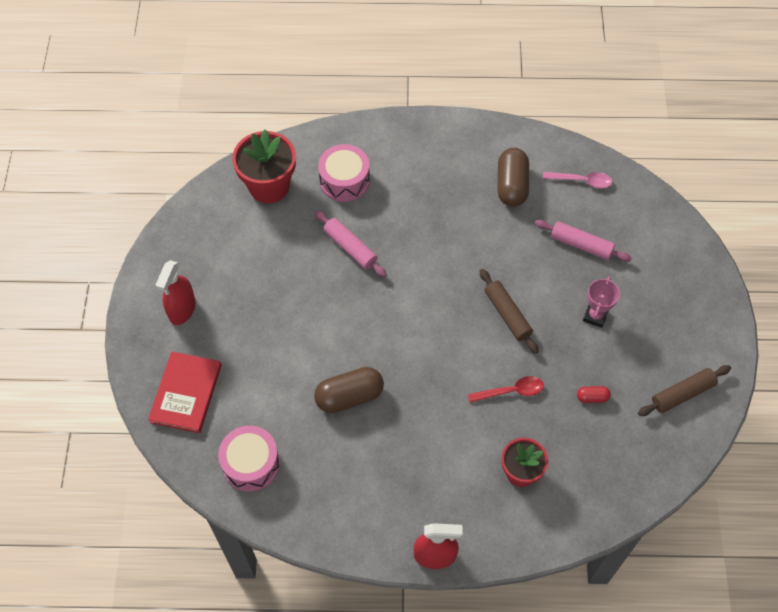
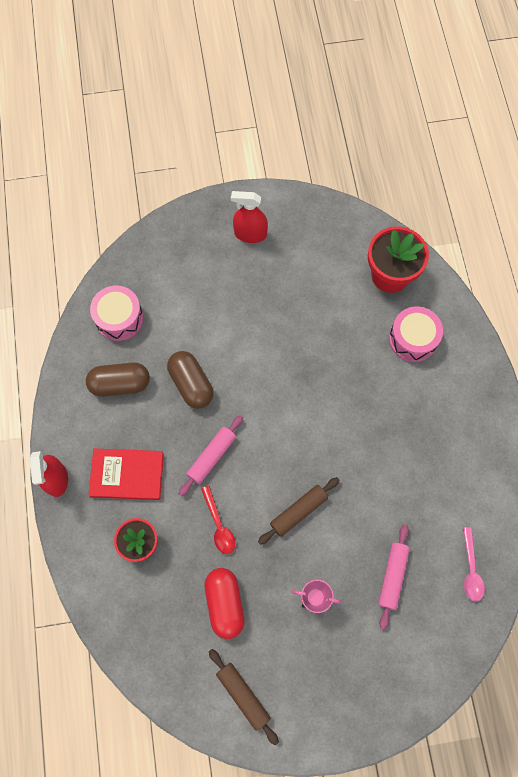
camera: 80 degrees right, 10 degrees up
(186, 393) = (173, 255): red book -> red book (127, 475)
(350, 248) = (340, 357): pink rolling pin -> pink rolling pin (211, 457)
(511, 185) = (447, 497): brown capsule -> brown capsule (120, 384)
(592, 397) = (225, 603): red capsule -> red capsule, size x2.11

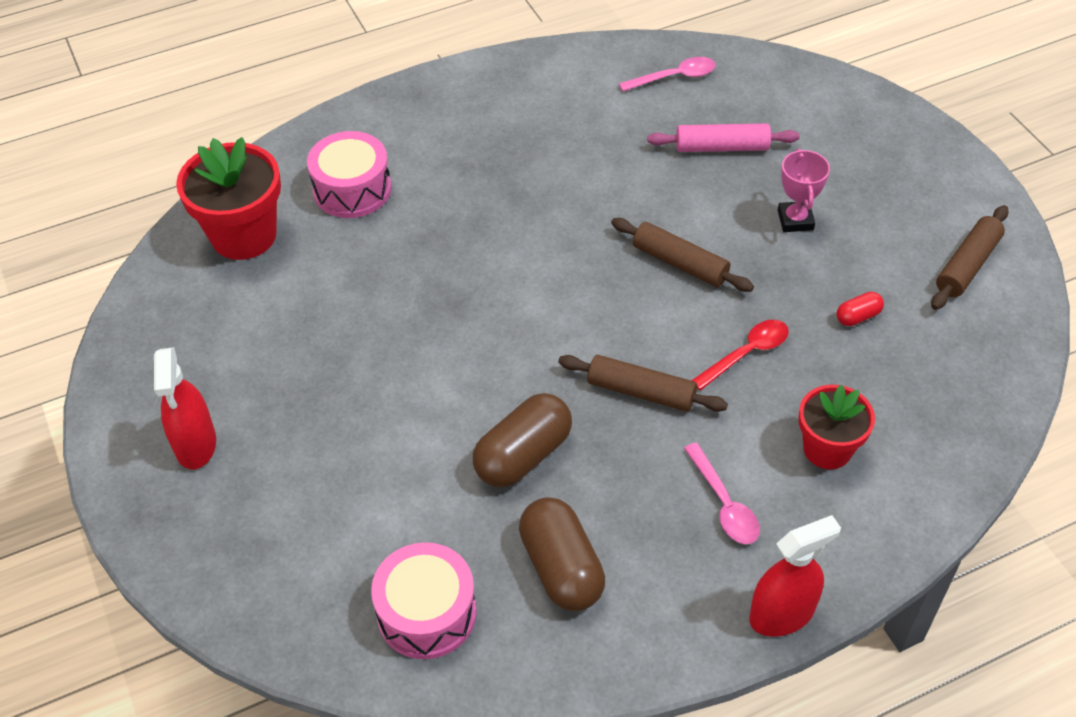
camera: 105 degrees left, 20 degrees down
(127, 475) = (724, 504): red book -> pink spoon
(211, 457) = (641, 392): pink rolling pin -> brown rolling pin
(225, 603) = (858, 316): red capsule -> red capsule, size x0.47

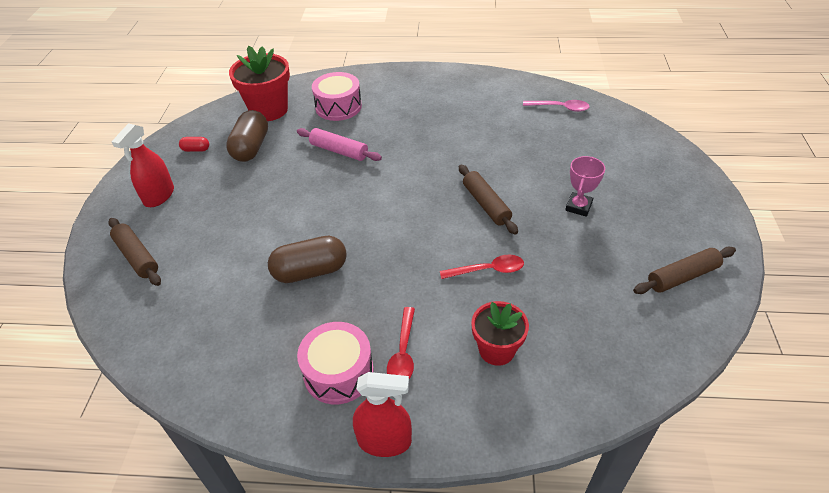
camera: 30 degrees right, 5 degrees down
(427, 613) = (186, 332): pink drum -> pink drum (338, 372)
(561, 568) = (277, 344): brown capsule -> brown capsule (251, 147)
(641, 392) = (405, 265): brown rolling pin -> brown rolling pin (137, 257)
(722, 147) = (561, 152): pink rolling pin -> pink rolling pin (339, 151)
(724, 504) = (403, 352): pink spoon -> red spoon
(858, 316) = (579, 278): red capsule -> red capsule (196, 150)

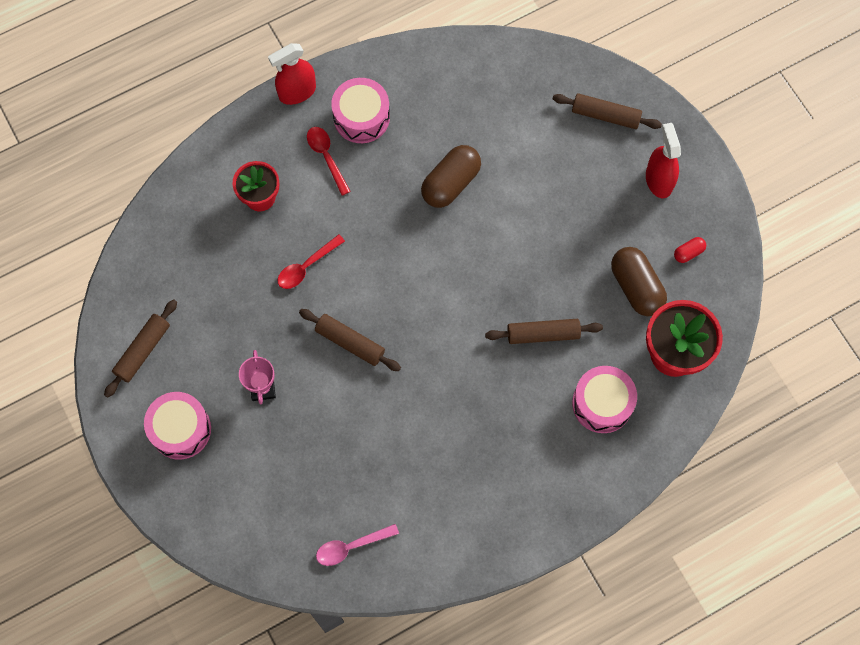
camera: 145 degrees right, 25 degrees up
(339, 151) = (543, 334): pink rolling pin -> brown rolling pin
(665, 210) = (180, 429): none -> pink drum

